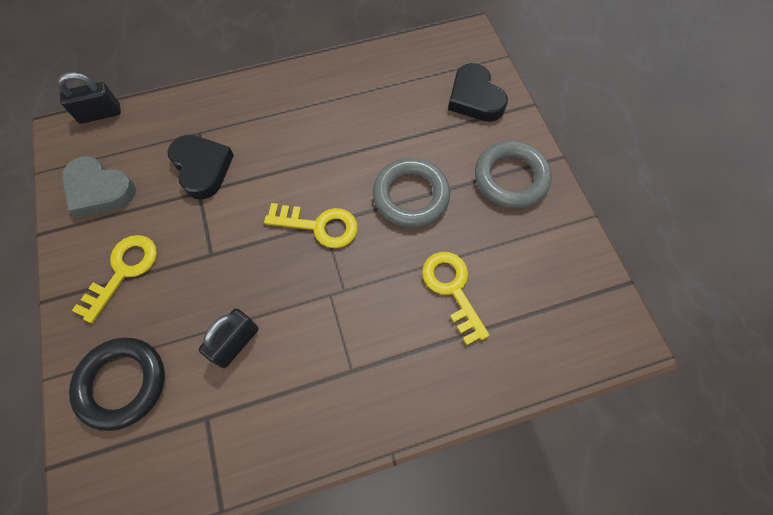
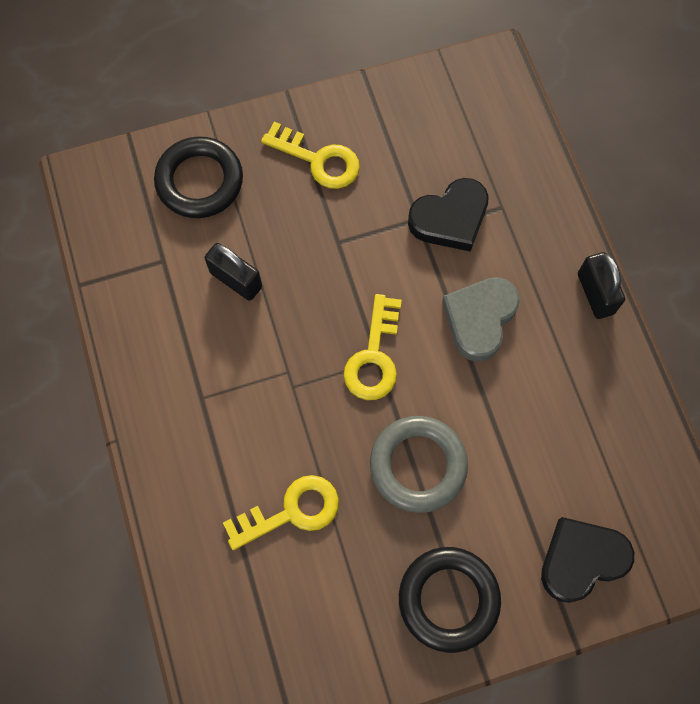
camera: 90 degrees right, 5 degrees up
(99, 190) = (417, 117): grey heart -> grey heart (479, 319)
(100, 114) = (523, 96): black padlock -> black padlock (595, 293)
(511, 178) = (448, 599): grey ring -> black ring

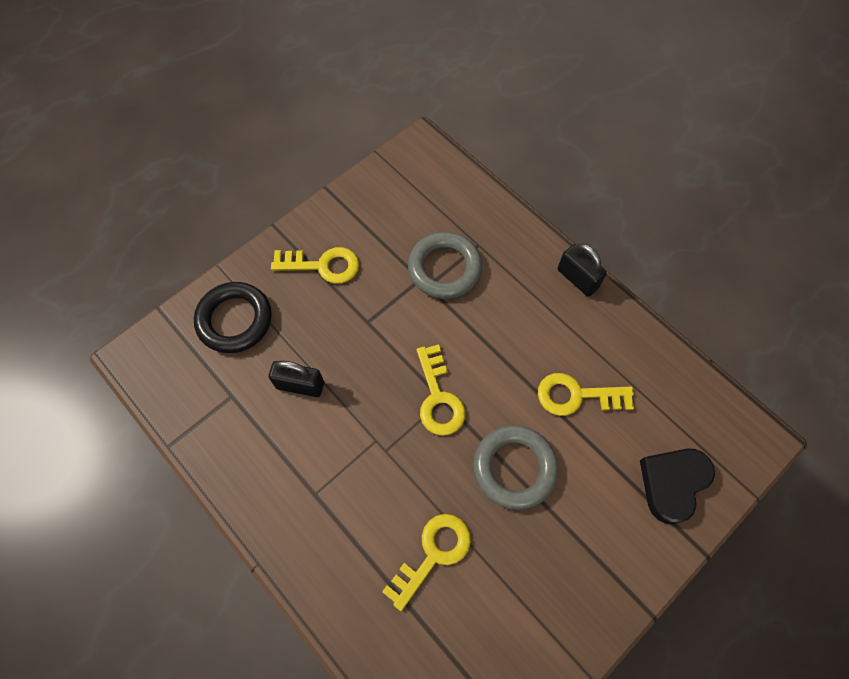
camera: 25 degrees left, 5 degrees down
(448, 599) = (591, 565): black ring -> none
(450, 219) = (444, 268): black heart -> grey ring
(479, 319) = (504, 334): grey heart -> none
(525, 421) = (577, 395): none -> yellow key

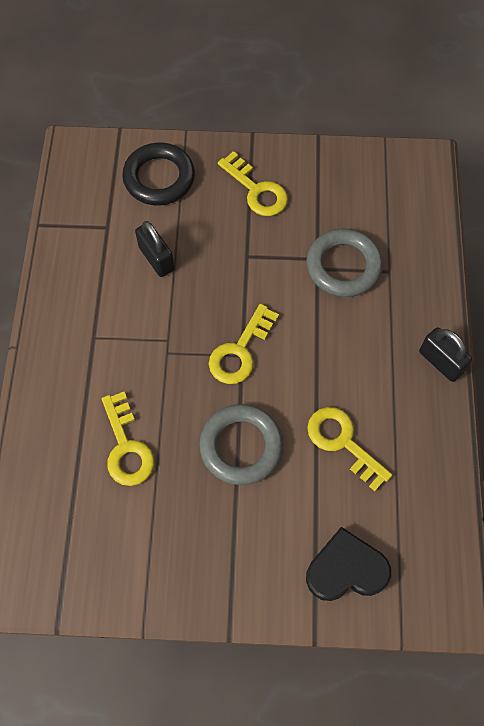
camera: 45 degrees right, 0 degrees up
(433, 554) = (126, 446): yellow key -> yellow key turned 75 degrees clockwise
(577, 279) = (440, 362): black padlock -> black padlock turned 45 degrees counterclockwise

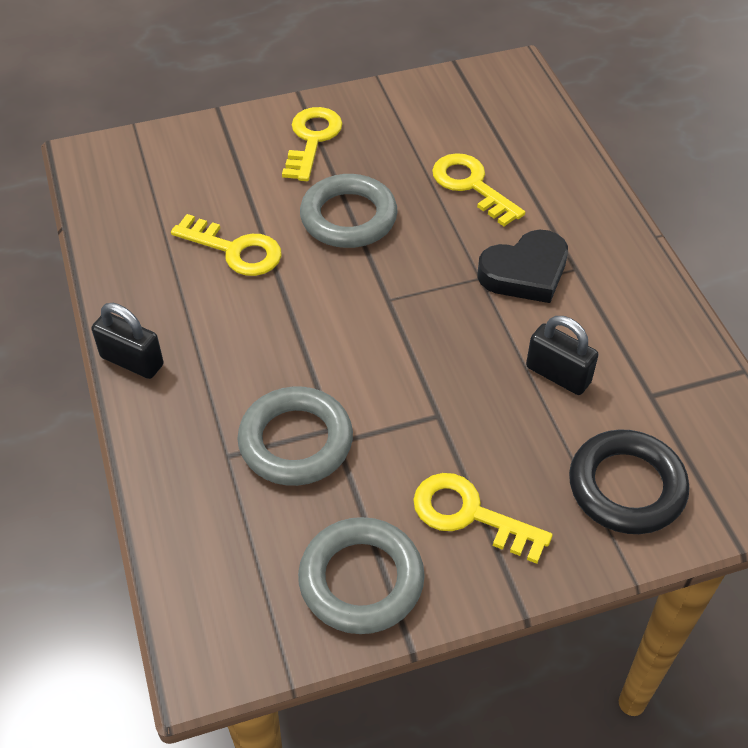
camera: 160 degrees right, 15 degrees down
(240, 351) = (392, 303): yellow key -> yellow key (312, 140)
(332, 175) = (361, 580): none -> grey ring
(346, 569) = (201, 156): black heart -> black heart (525, 272)

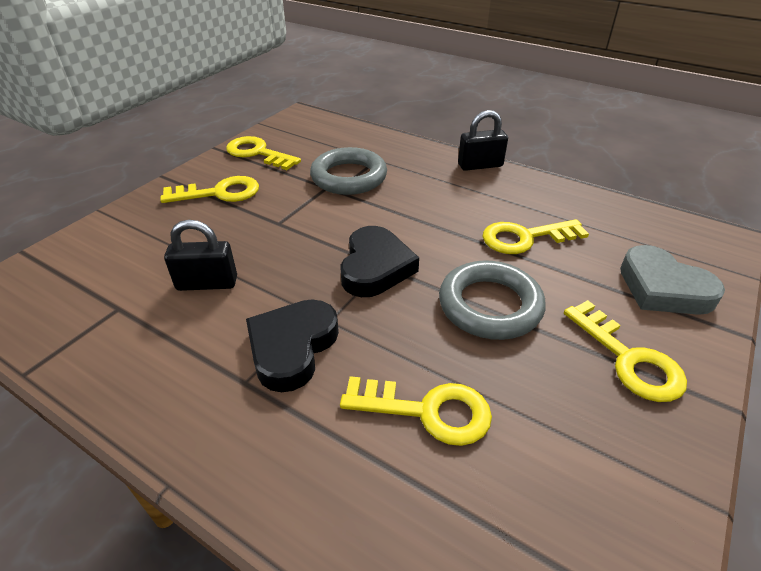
camera: 140 degrees right, 10 degrees down
(209, 156) = (663, 288): none -> grey heart
(361, 580) = (258, 153): grey ring -> yellow key
(396, 301) = (375, 267): none -> black heart
(626, 487) = (119, 245): black ring -> none

